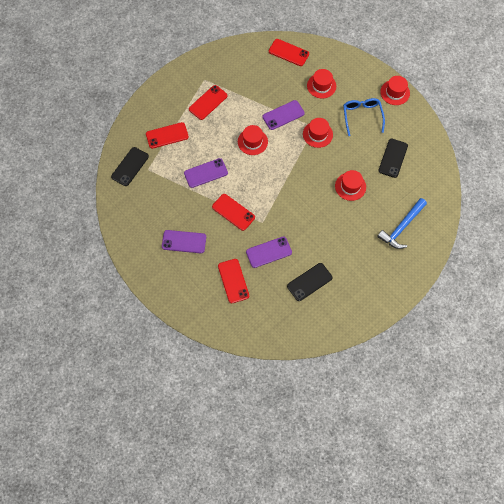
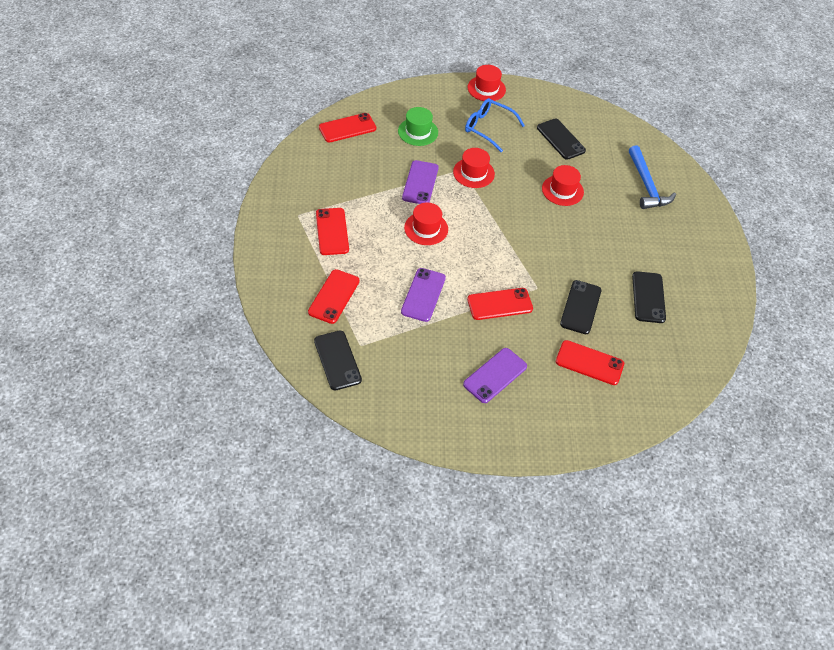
camera: 55 degrees left, 15 degrees down
(268, 252) = (580, 307): purple phone -> black phone
(321, 86) = (418, 132): red hat -> green hat

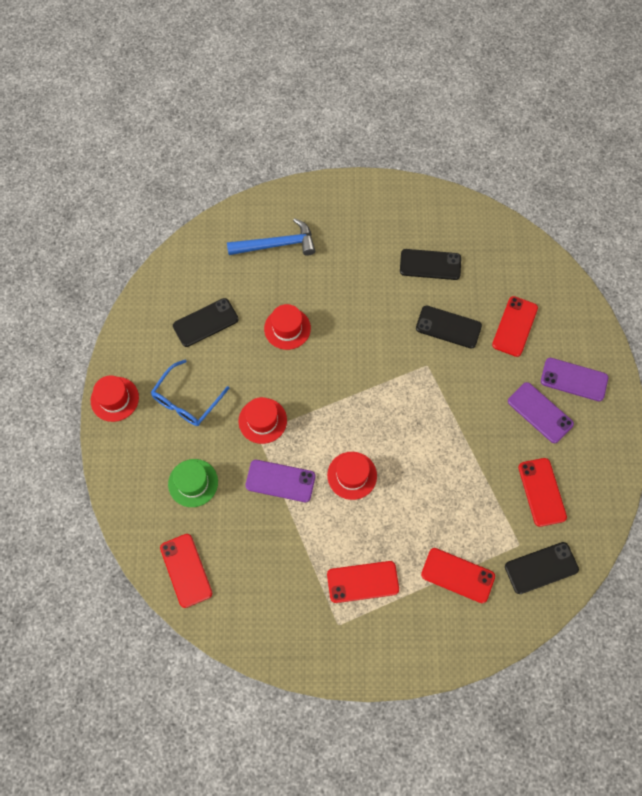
camera: 85 degrees left, 15 degrees up
(423, 295) = (446, 479): purple phone -> purple phone (574, 379)
(499, 304) = (451, 403): red phone -> red phone (541, 492)

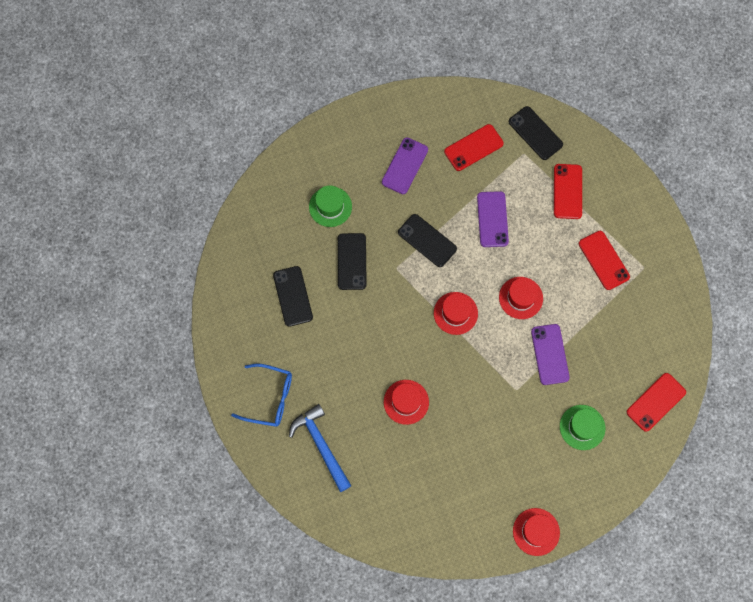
camera: 110 degrees left, 5 degrees up
(186, 400) = (511, 465): blue glasses -> blue glasses (270, 398)
(205, 322) = (428, 480): black phone -> black phone (427, 240)
(262, 420) = (503, 390): red hat -> red hat (455, 313)
(514, 326) = (330, 206): red phone -> green hat
(574, 379) = (364, 147): purple phone -> purple phone (492, 219)

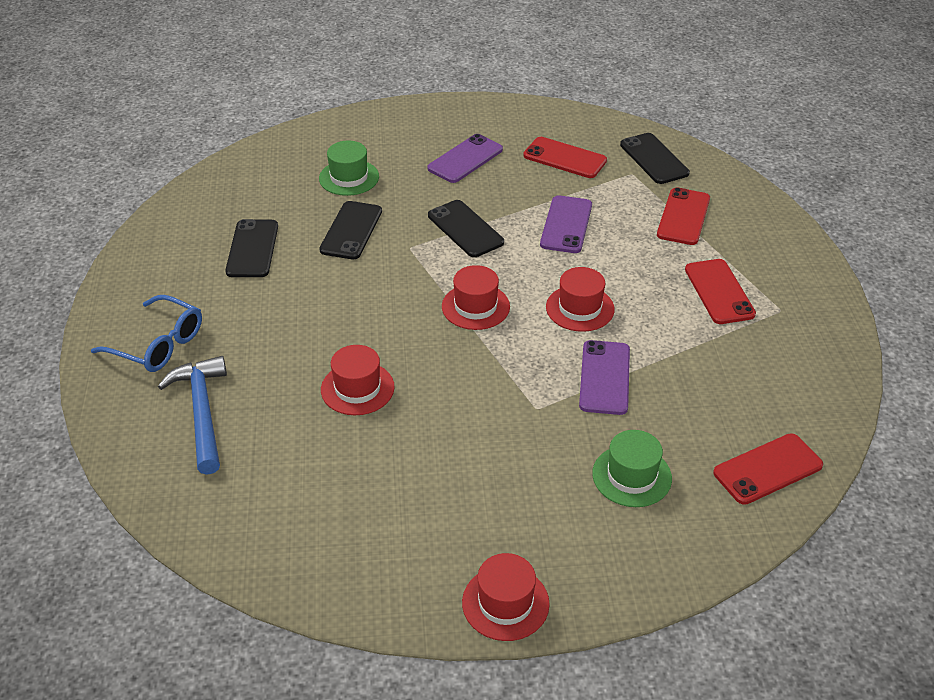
camera: 15 degrees right, 30 degrees down
(473, 148) = (564, 158): red phone -> red phone turned 45 degrees clockwise

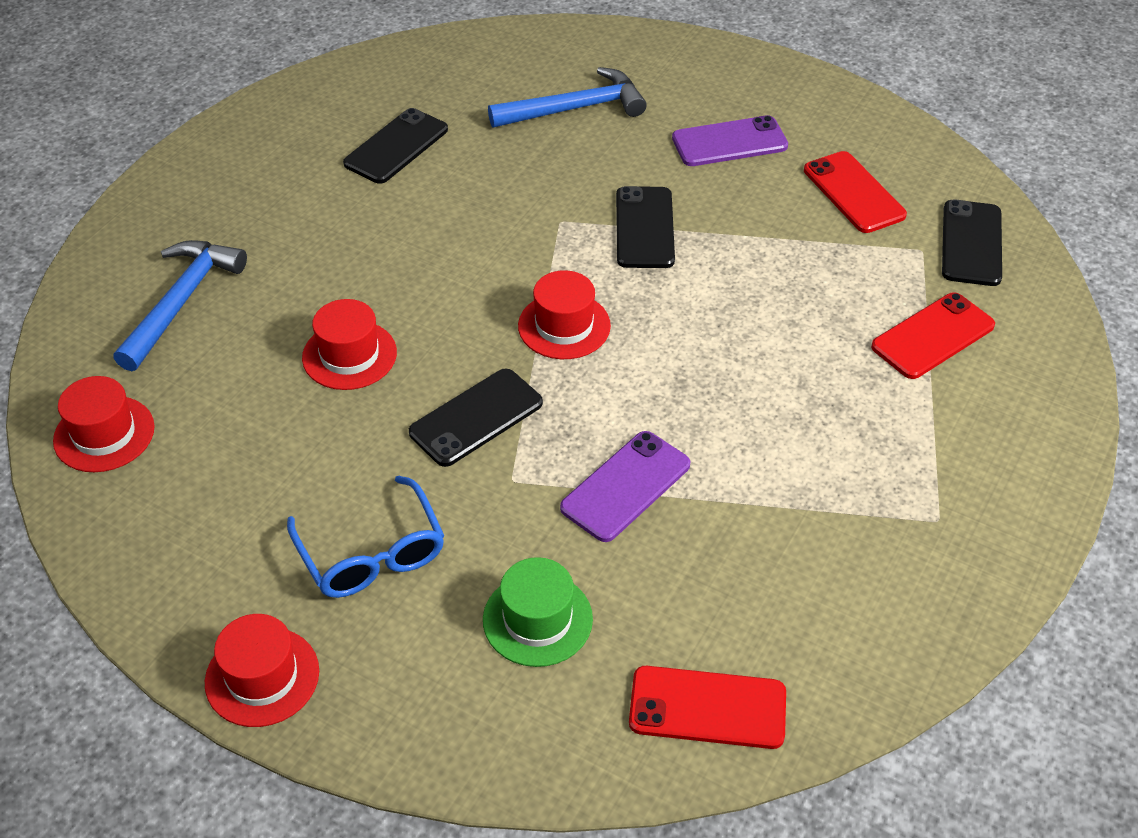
camera: 35 degrees right, 5 degrees up
(158, 344) = (210, 209): blue glasses -> blue glasses (372, 554)
(349, 177) = (575, 108): green hat -> blue hammer
(351, 231) = (517, 172): black phone -> black phone (476, 418)
(566, 225) = (770, 277): purple phone -> none
(580, 308) = (682, 388): red hat -> red hat (104, 434)
(719, 292) = (879, 455): red phone -> none

